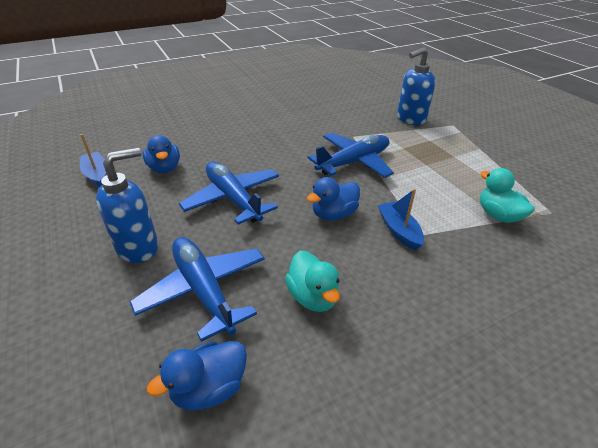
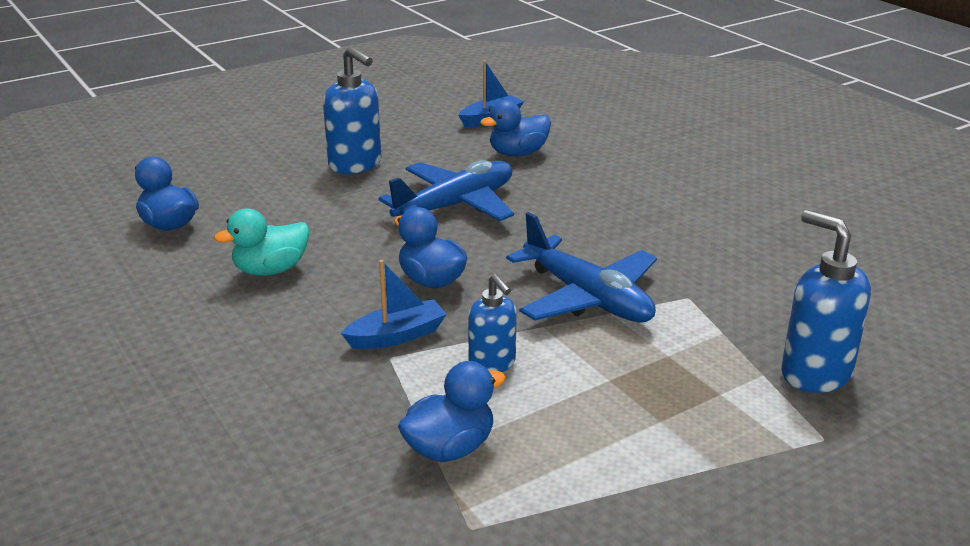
camera: 85 degrees right, 10 degrees down
(204, 290) = (288, 207): blue plane -> none
(421, 197) = (492, 364): none -> blue soap dispenser
(498, 215) = (450, 448): turquoise duck -> blue duck

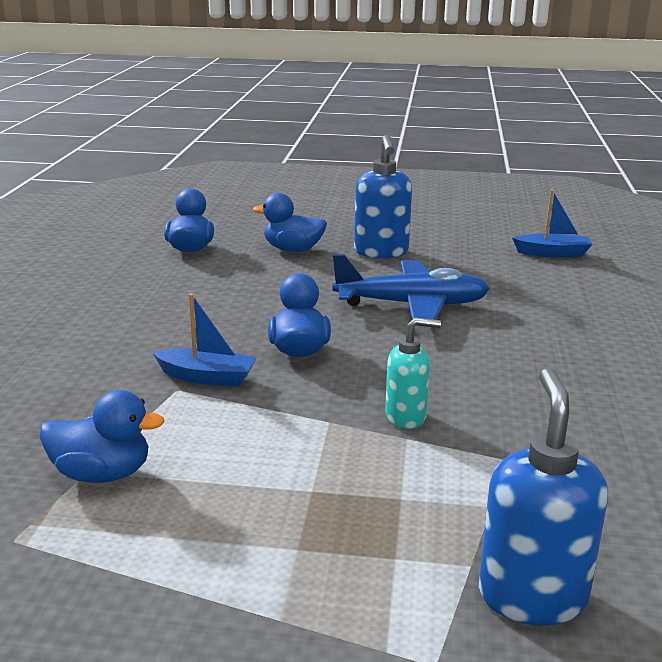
camera: 40 degrees right, 5 degrees down
(271, 270) = (202, 299): turquoise duck -> none
(492, 364) = (239, 430): blue soap dispenser -> none
(518, 153) = (534, 285): blue duck -> blue duck (293, 250)
(587, 298) = (406, 417): blue plane -> turquoise soap dispenser

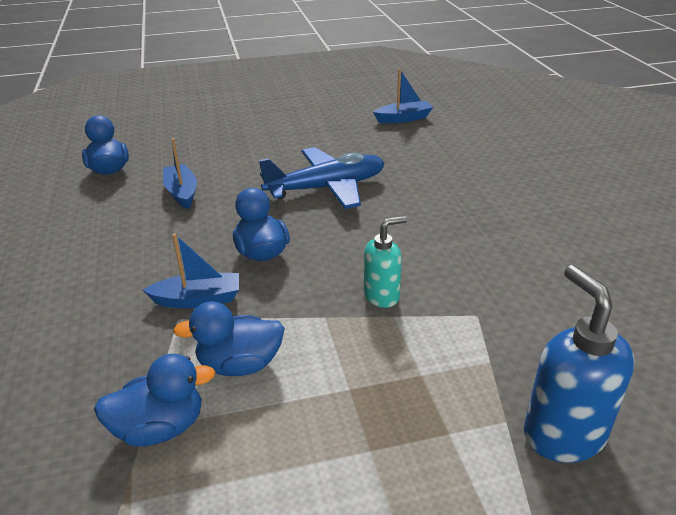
camera: 20 degrees left, 10 degrees up
(251, 282) = (182, 193): none -> blue boat
(293, 250) = (200, 153): blue duck -> blue duck (240, 365)
(381, 252) = (274, 142): blue soap dispenser -> none

